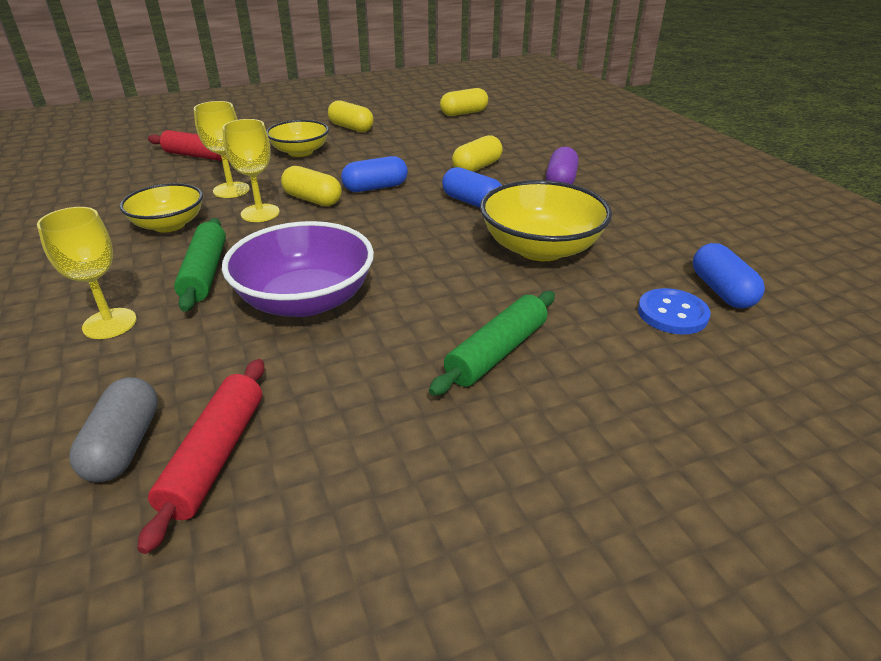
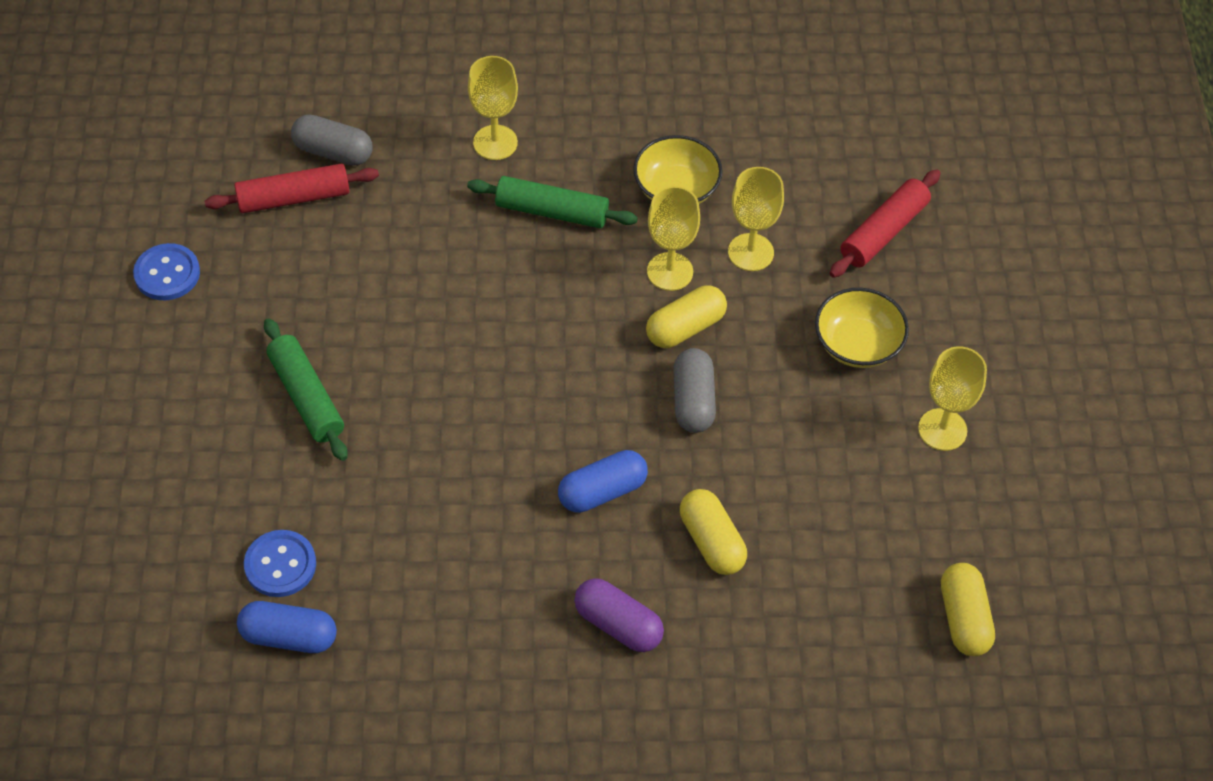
camera: 110 degrees right, 20 degrees up
(215, 456) = (294, 198): red rolling pin -> red rolling pin turned 45 degrees counterclockwise
(305, 300) = (461, 280): purple bowl -> none
(351, 128) = (942, 429): yellow capsule -> yellow goblet
(375, 188) = (693, 401): blue capsule -> grey capsule
(394, 545) = (167, 274): none -> blue button
(540, 248) = (455, 512): yellow bowl -> none

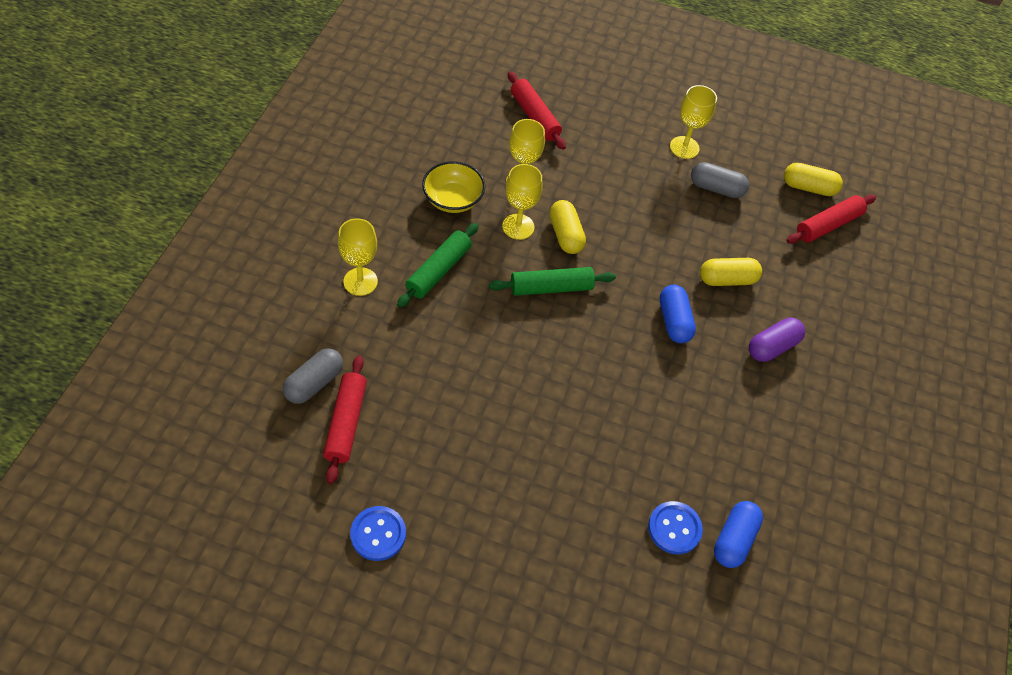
camera: 75 degrees left, 0 degrees up
(306, 397) = (536, 469): green rolling pin -> green rolling pin (551, 288)
(693, 401) = (622, 251): grey capsule -> grey capsule (716, 188)
(857, 344) = (611, 160): yellow bowl -> none
(898, 661) = (828, 225): none -> red rolling pin

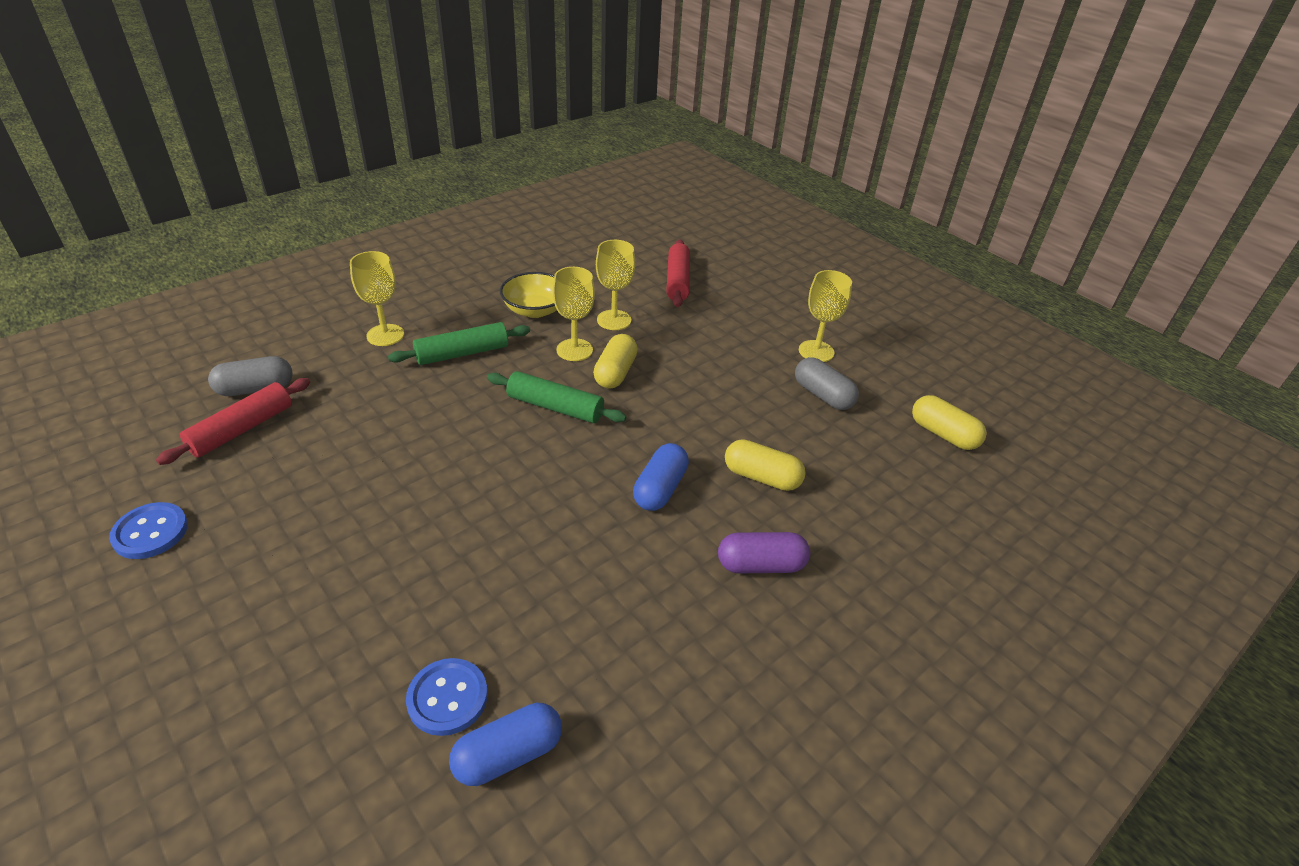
camera: 35 degrees right, 15 degrees down
(828, 225) = (942, 477): red rolling pin -> none

